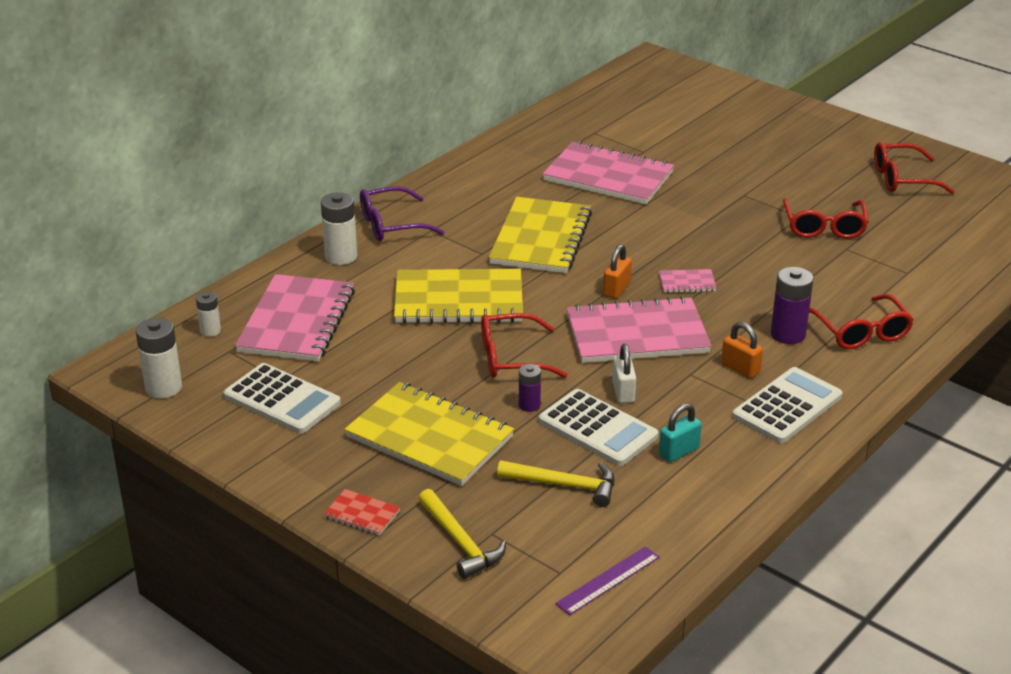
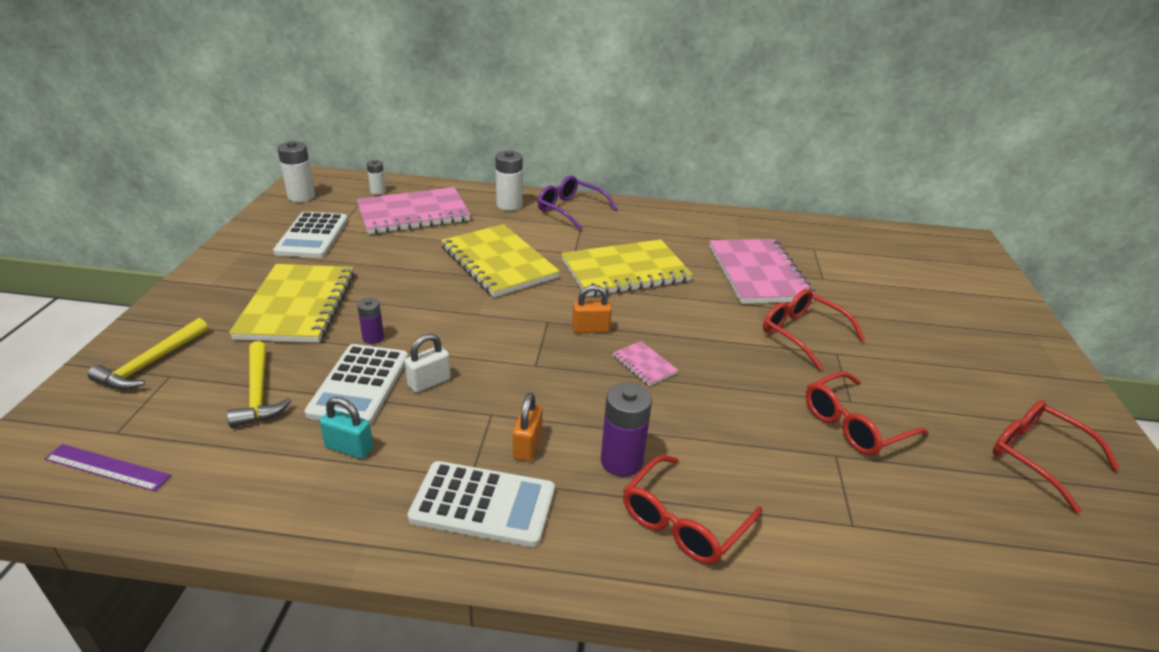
camera: 55 degrees right, 0 degrees up
(362, 514) = (177, 307): red notebook -> none
(511, 358) = (437, 309): red glasses -> red glasses (802, 334)
(637, 334) = (530, 362): pink notebook -> none

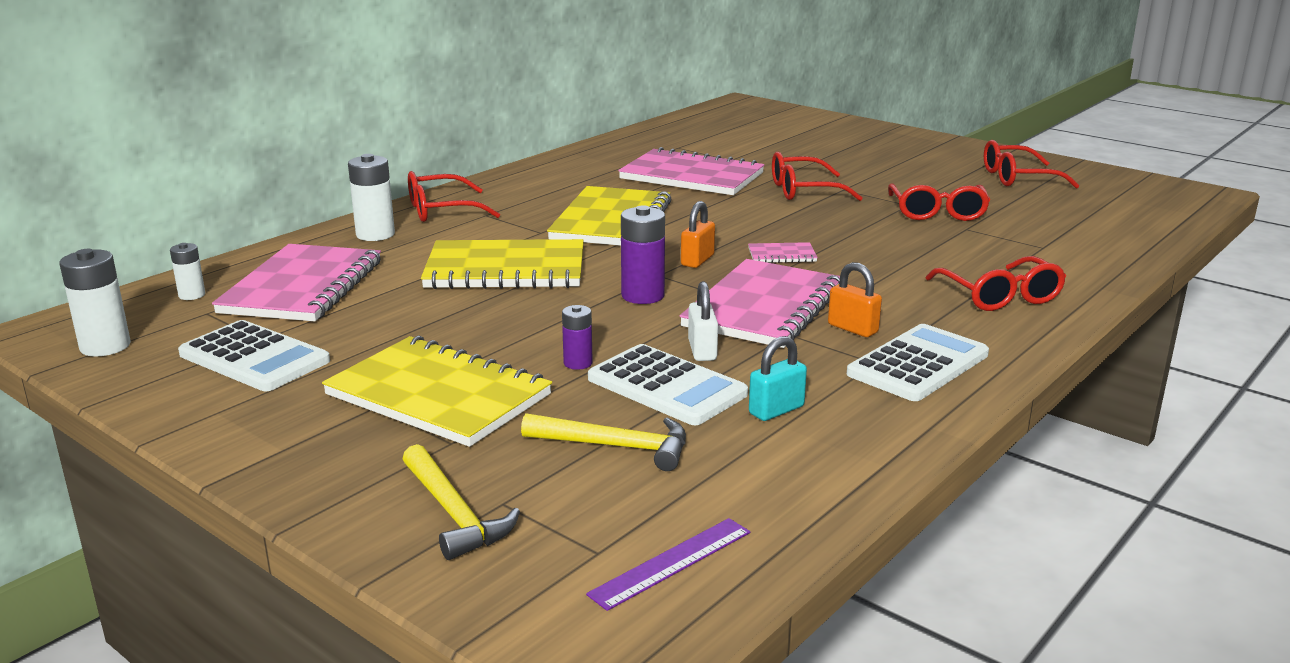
camera: 55 degrees left, 10 degrees down
(530, 387) = (764, 307): none -> pink notebook
(570, 210) = (441, 210): purple glasses -> red glasses
(621, 461) = (909, 298): purple battery -> purple battery (643, 296)

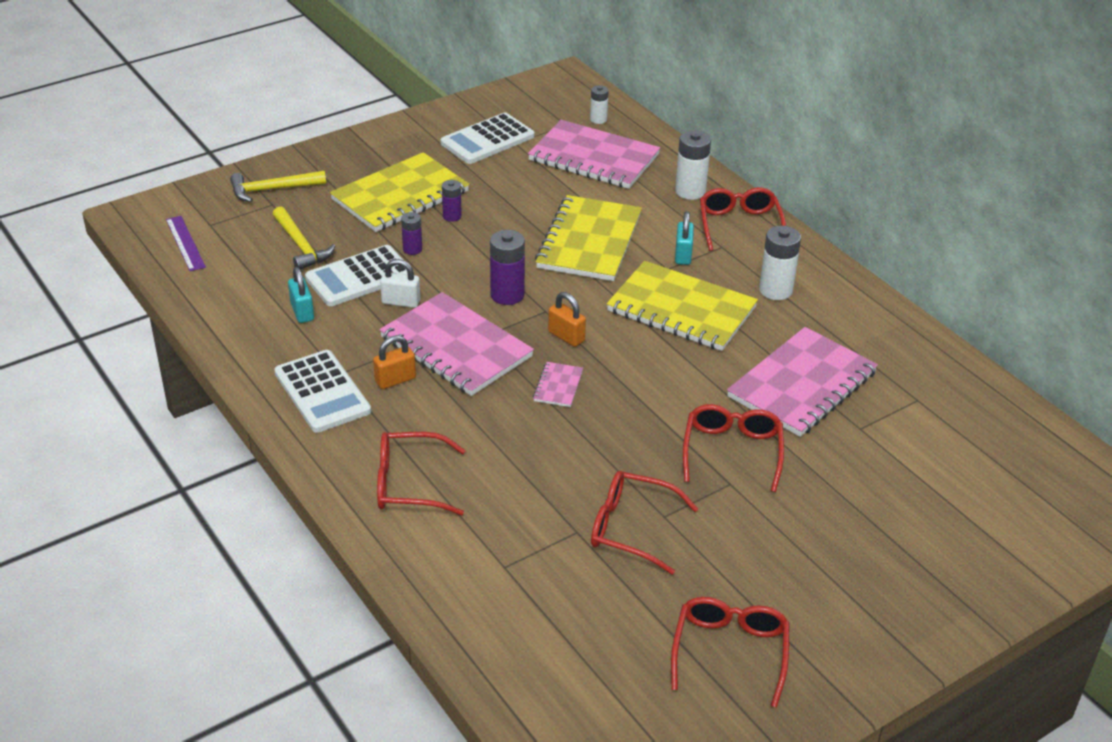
camera: 105 degrees right, 15 degrees up
(105, 346) = (531, 95): white battery -> white battery (775, 290)
(482, 351) = (452, 216): none -> purple battery
(511, 227) = (683, 255): none -> turquoise padlock
(616, 447) = (301, 246): yellow hammer -> yellow hammer turned 60 degrees counterclockwise

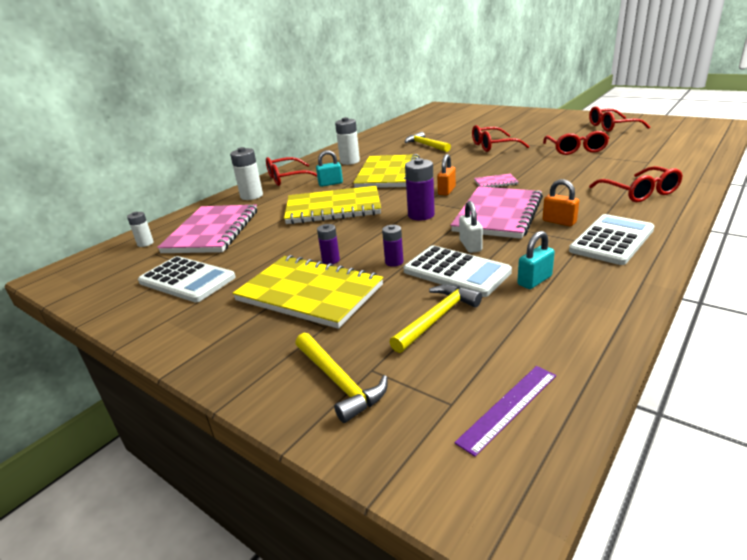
camera: 105 degrees left, 10 degrees down
(802, 385) = (426, 145): pink notebook -> yellow hammer

